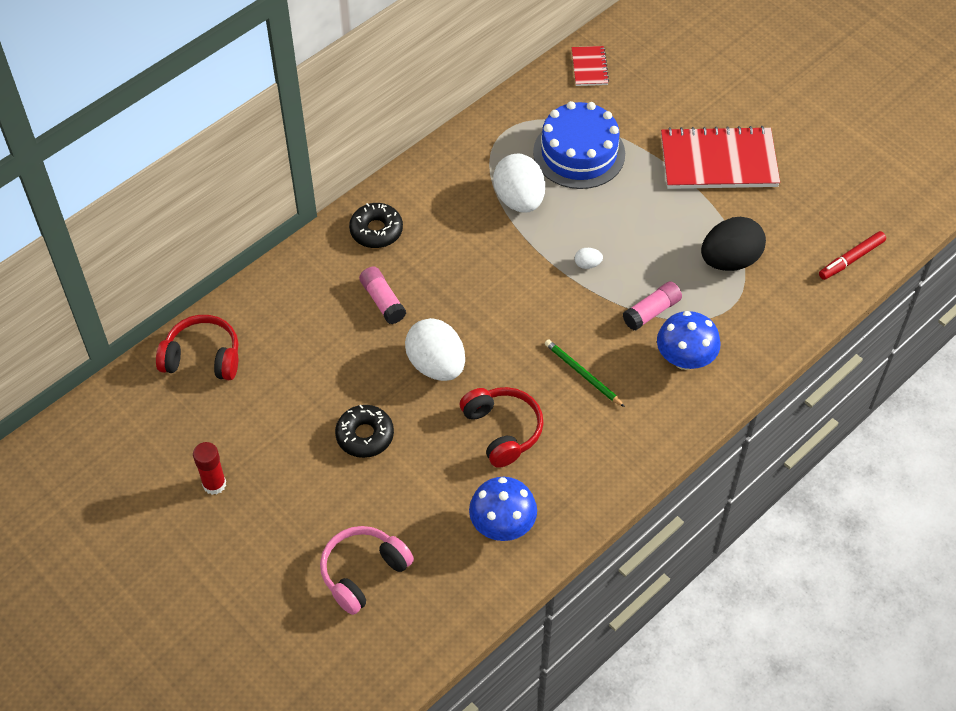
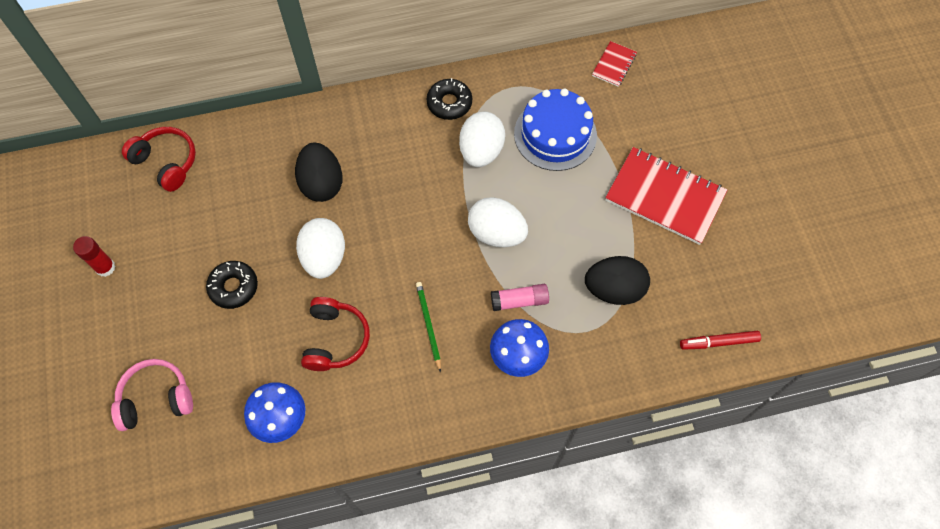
camera: 30 degrees right, 10 degrees up
(376, 230) = (356, 123): black donut -> black donut (449, 103)
(382, 301) = (322, 183): pink glue stick -> black egg
(587, 264) = (496, 233): white egg -> white egg, size x2.44

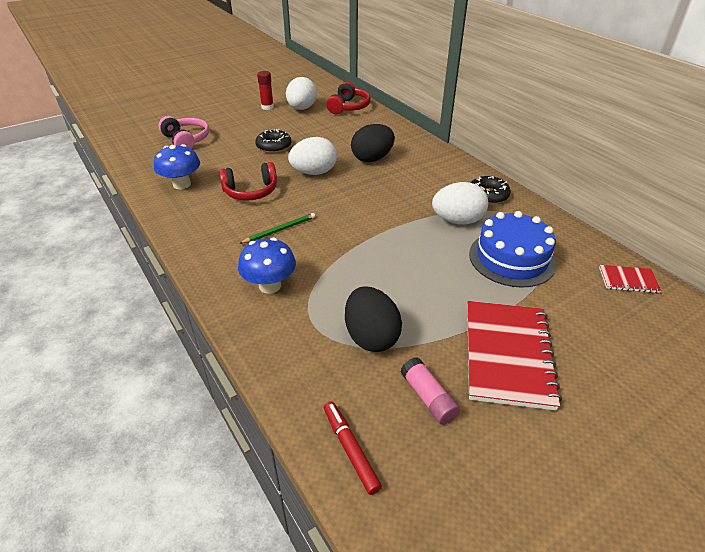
camera: 70 degrees right, 25 degrees down
(496, 233) = (385, 246): white egg -> white egg (302, 108)
(519, 301) = (326, 274): pink glue stick -> pink glue stick (428, 397)

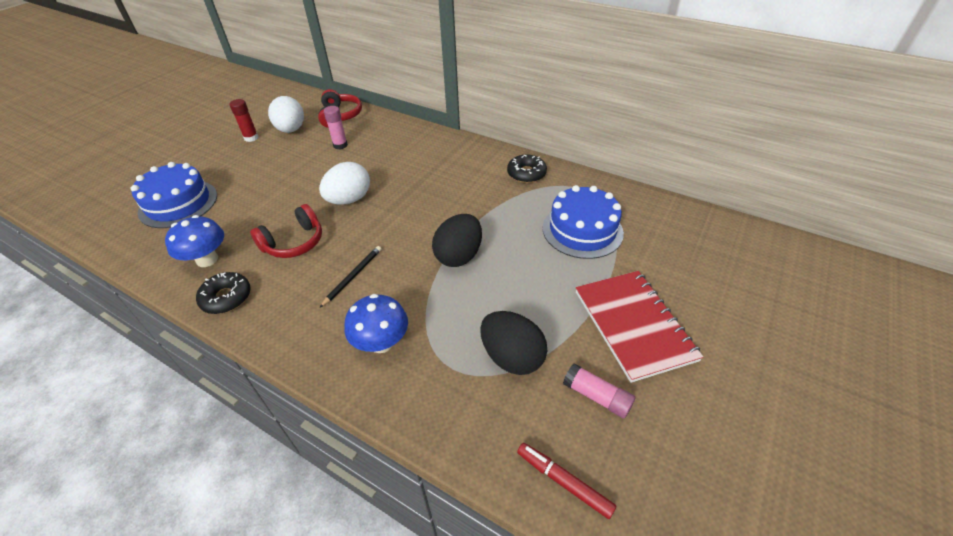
camera: 25 degrees left, 5 degrees up
(186, 140) = (178, 203): pink headphones -> blue cake
(274, 146) = (287, 182): black donut -> black donut (226, 298)
(280, 230) = (353, 276): green pencil -> black pencil
(334, 129) = (340, 145): none -> pink glue stick
(372, 158) = (398, 167): black egg -> black egg (459, 256)
(457, 221) = (516, 208): white egg -> none
(628, 280) = (679, 218): red notebook -> none

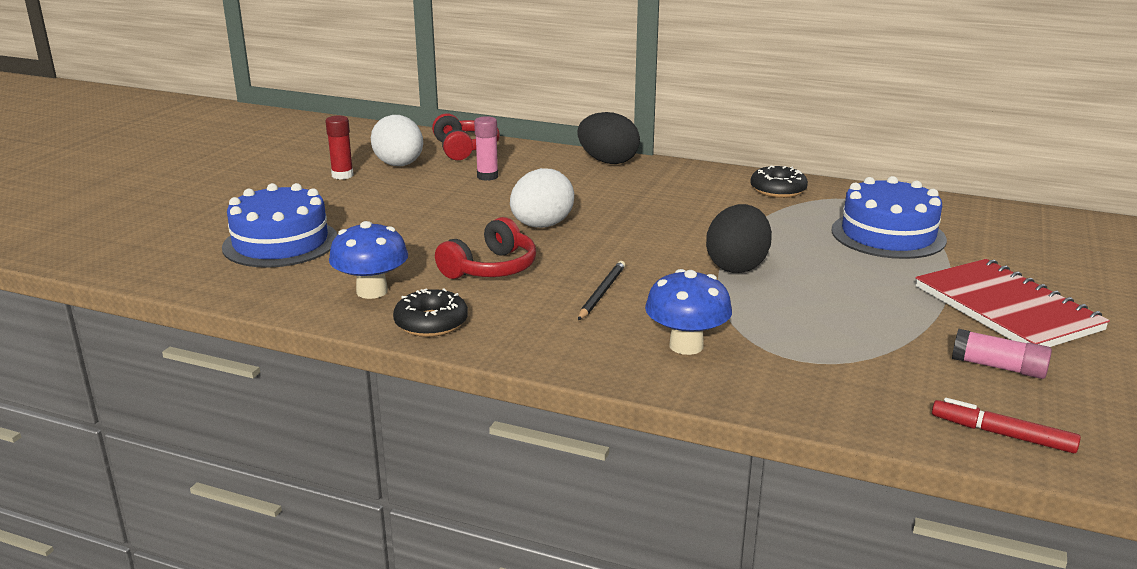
camera: 10 degrees left, 20 degrees down
(512, 357) = (869, 345): black egg -> black egg (608, 161)

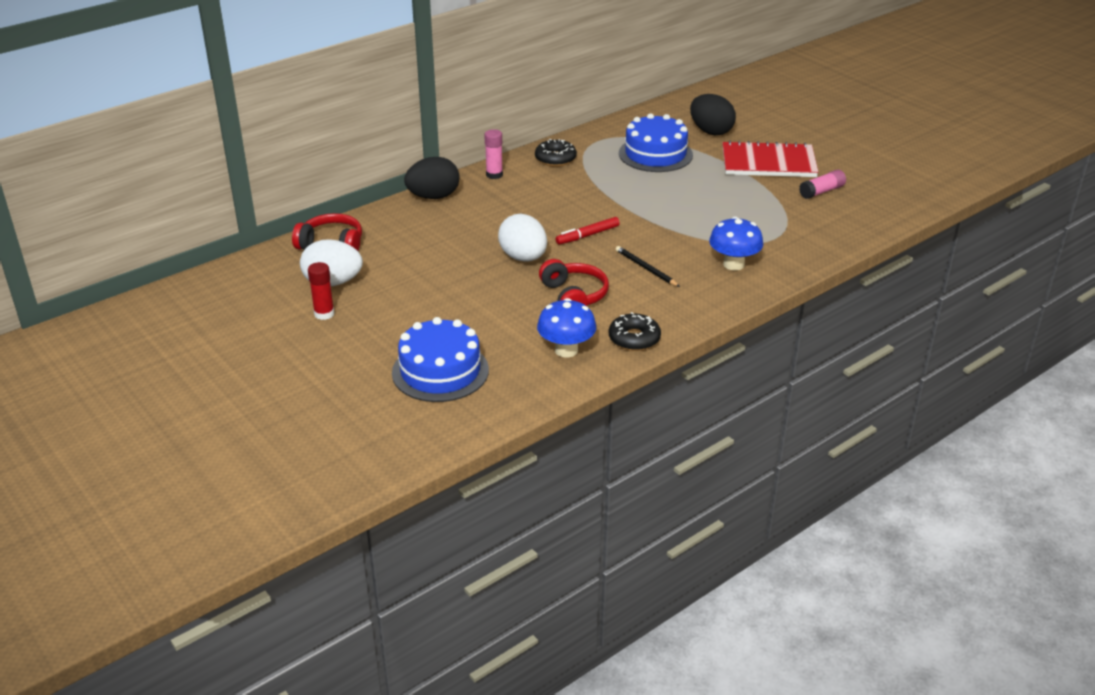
camera: 60 degrees left, 10 degrees up
(487, 176) = (405, 252): pink glue stick -> pink glue stick (494, 175)
(737, 266) = (651, 214): black egg -> black egg (711, 131)
(1002, 434) = (877, 217): red marker -> red marker (587, 235)

